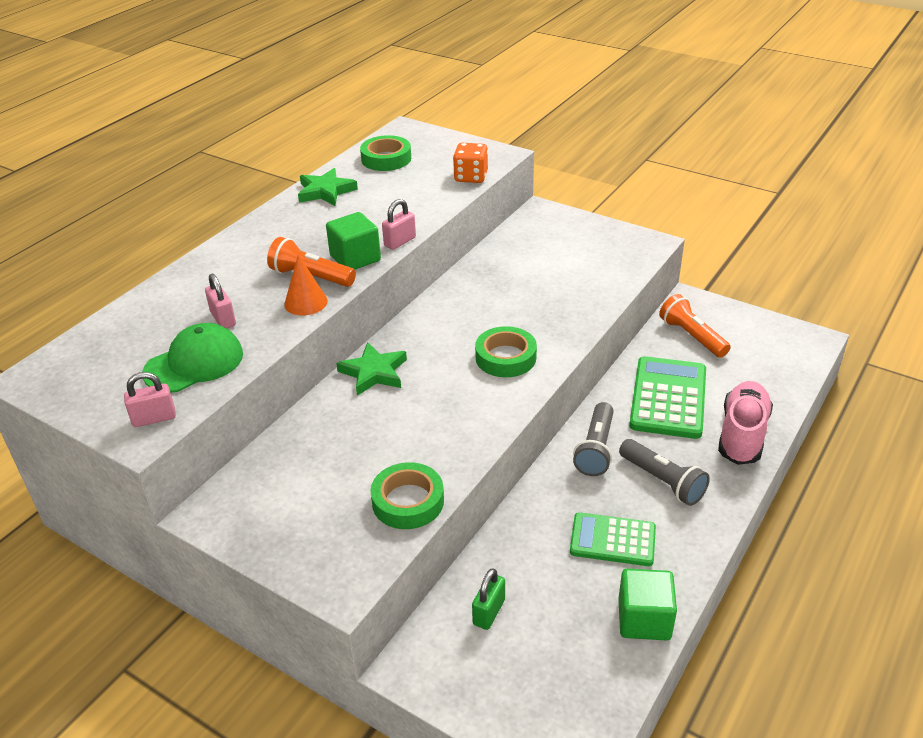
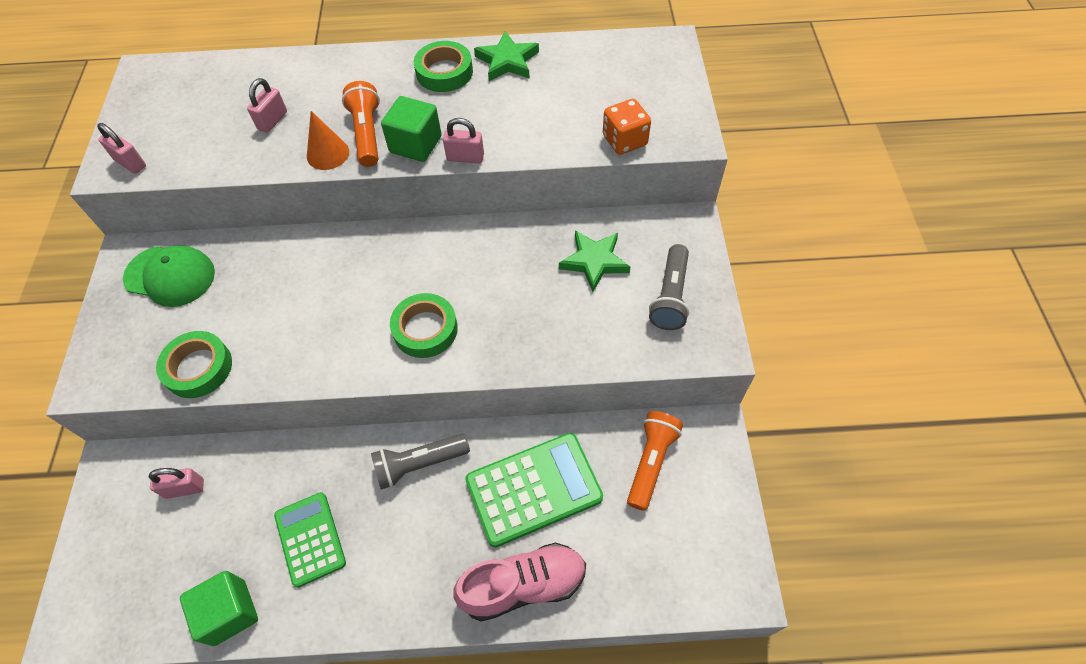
camera: 55 degrees right, 20 degrees up
(194, 363) = (207, 141): green cap -> green cap (170, 276)
(374, 372) = (343, 250): green star -> green star (594, 261)
(386, 159) = (601, 64): green tape -> green tape (444, 72)
(489, 612) = (185, 488): green padlock -> pink padlock
(662, 481) = (409, 543): grey flashlight -> grey flashlight (670, 296)

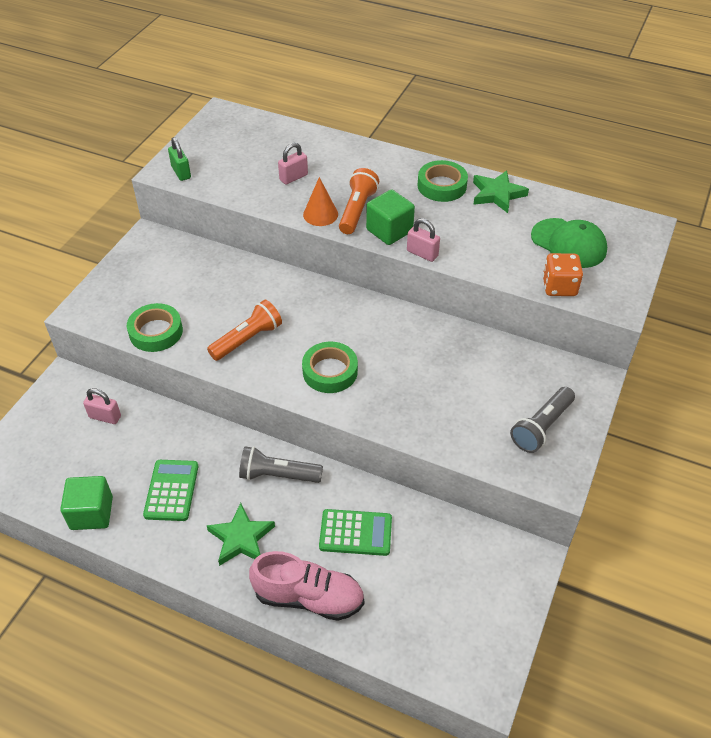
camera: 25 degrees right, 10 degrees down
(130, 163) = (181, 172): pink padlock -> green padlock
(170, 276) = (169, 262): green cap -> green cap (568, 243)
(533, 489) = (355, 533): green calculator -> green calculator, size x0.66
(594, 261) = (492, 376): green star -> green star (241, 538)
(651, 462) = (463, 557): orange flashlight -> orange flashlight (247, 339)

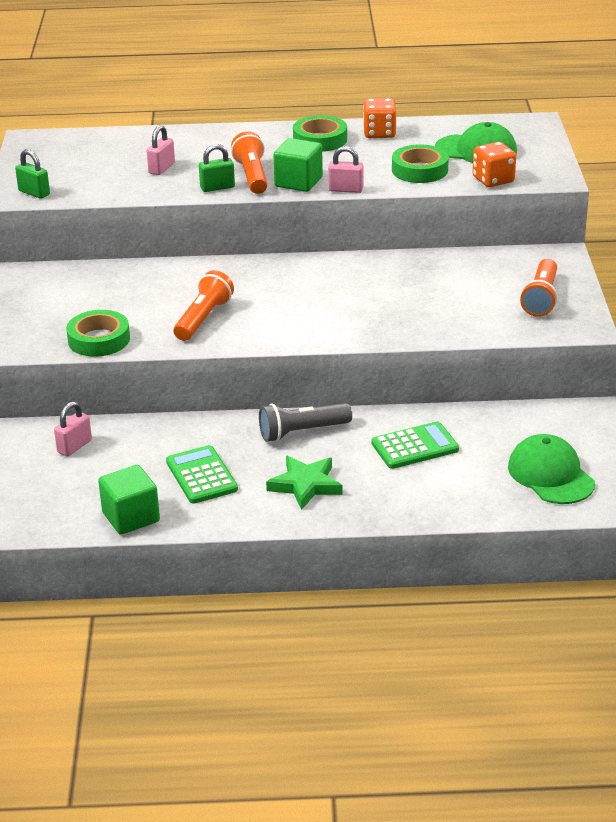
camera: 25 degrees left, 15 degrees down
(105, 417) = (74, 446): pink padlock -> pink padlock turned 45 degrees counterclockwise
(308, 597) = (408, 502): pink shoe -> none
(320, 214) = (217, 187): orange cone -> green padlock
(330, 371) = (309, 317): green tape -> green tape (419, 170)
(448, 622) = (550, 475): none -> green cap
(497, 194) = (379, 133): green star -> orange dice
(541, 427) = (541, 298): grey flashlight -> orange flashlight

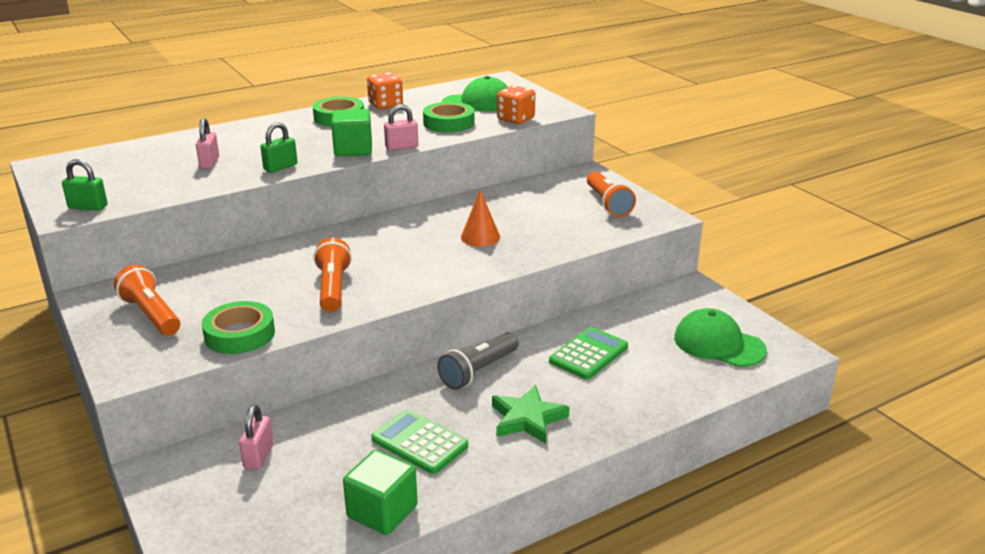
camera: 30 degrees left, 5 degrees down
(252, 176) = (305, 153): orange flashlight -> orange flashlight (151, 315)
(377, 302) = (480, 237): none -> orange cone

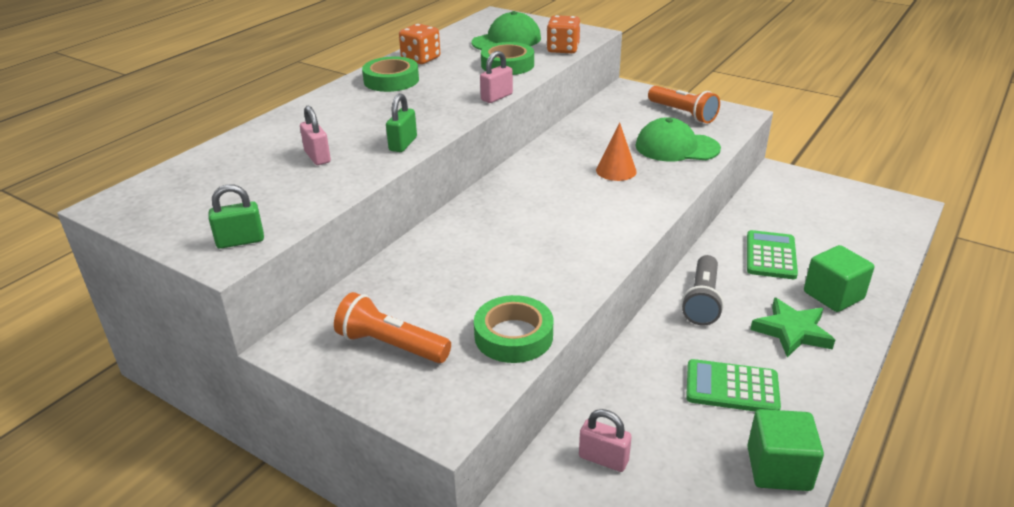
camera: 25 degrees left, 5 degrees up
(259, 456) = (603, 459): pink padlock -> pink padlock turned 45 degrees counterclockwise
(333, 288) = (546, 258): orange flashlight -> none
(353, 149) = (452, 109): green cube -> green cube (833, 295)
(719, 344) = (853, 216): green cap -> green cap (676, 147)

